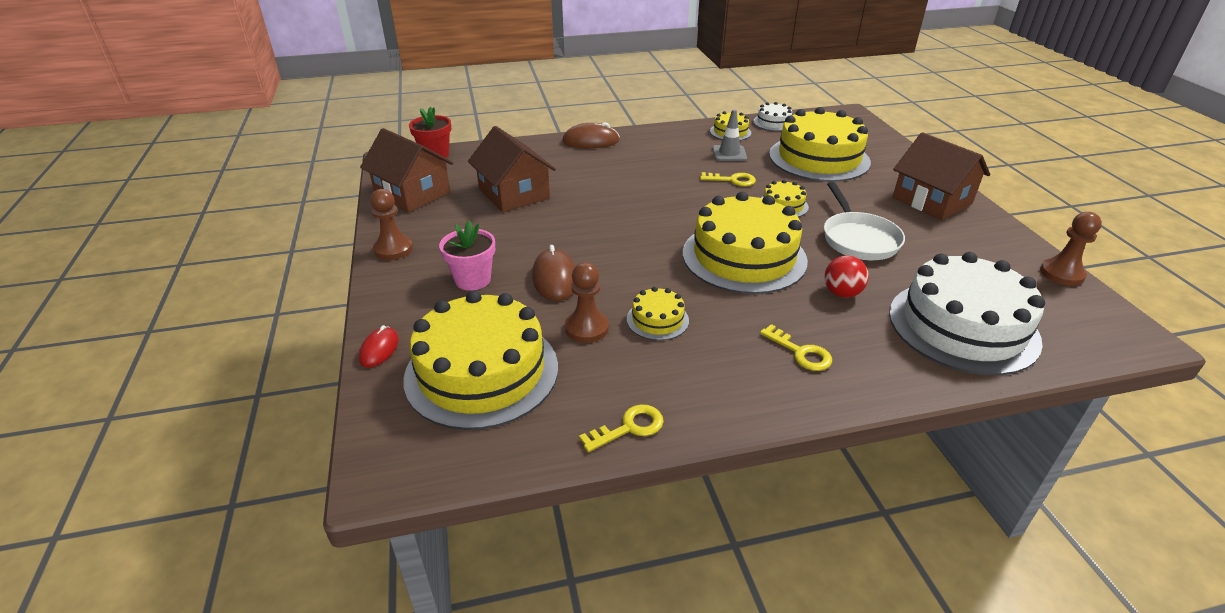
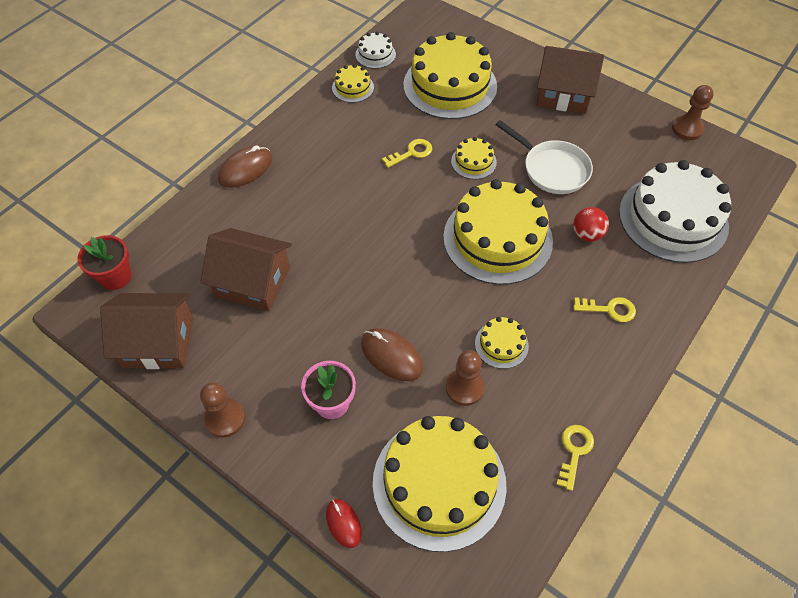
camera: 40 degrees left, 20 degrees up
(729, 153) = (378, 118): grey traffic cone -> none

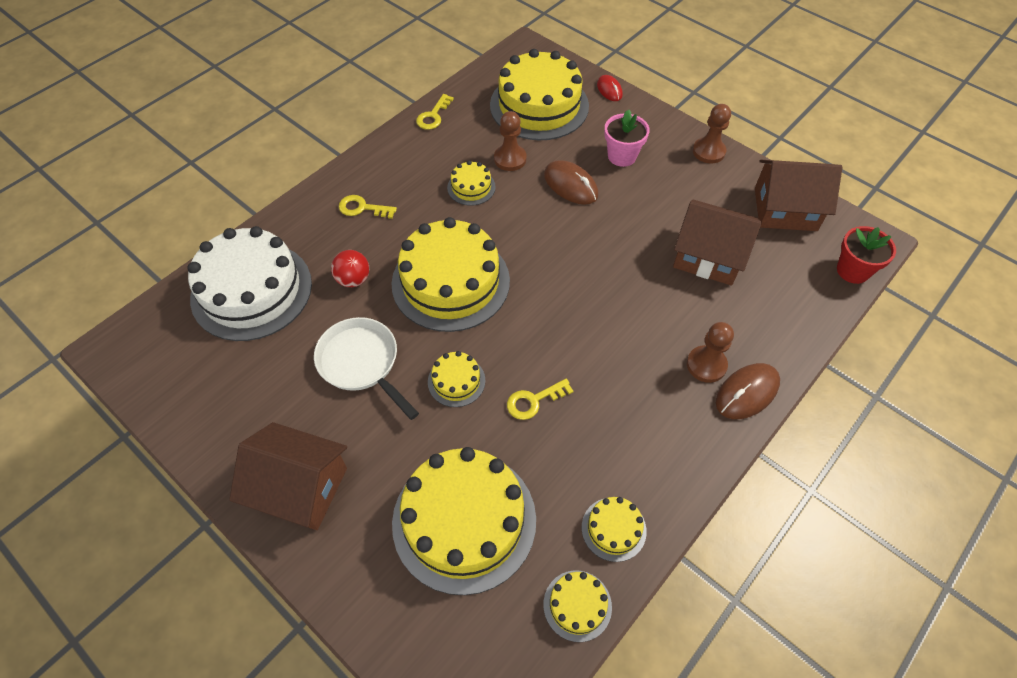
camera: 175 degrees left, 0 degrees up
(375, 54) = (577, 605): white cake -> yellow cake
(687, 129) = (160, 411): brown pawn -> brown pawn (706, 365)

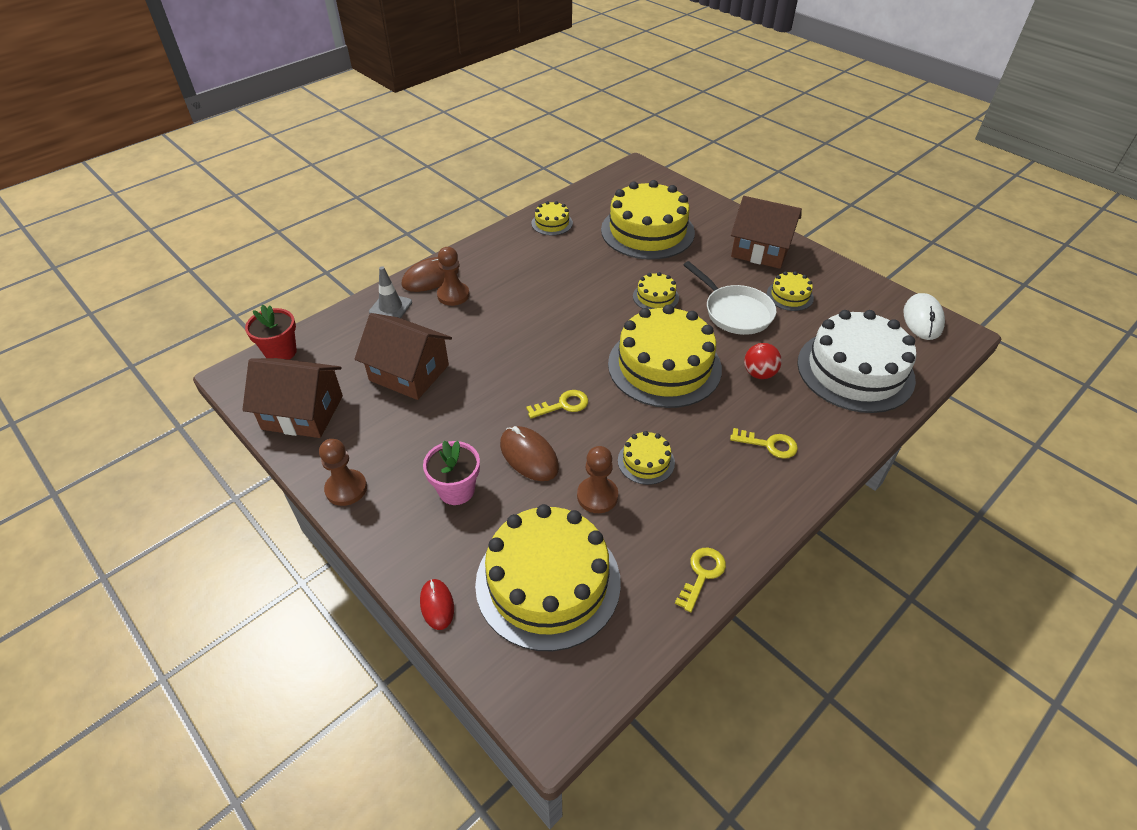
camera: 175 degrees left, 10 degrees down
(138, 368) = (922, 319): none -> white mouse
(534, 401) = (595, 282): yellow key -> yellow key (563, 405)
(577, 605) = (581, 199): yellow cake -> yellow cake (789, 296)
(772, 340) = (390, 307): none -> grey traffic cone

